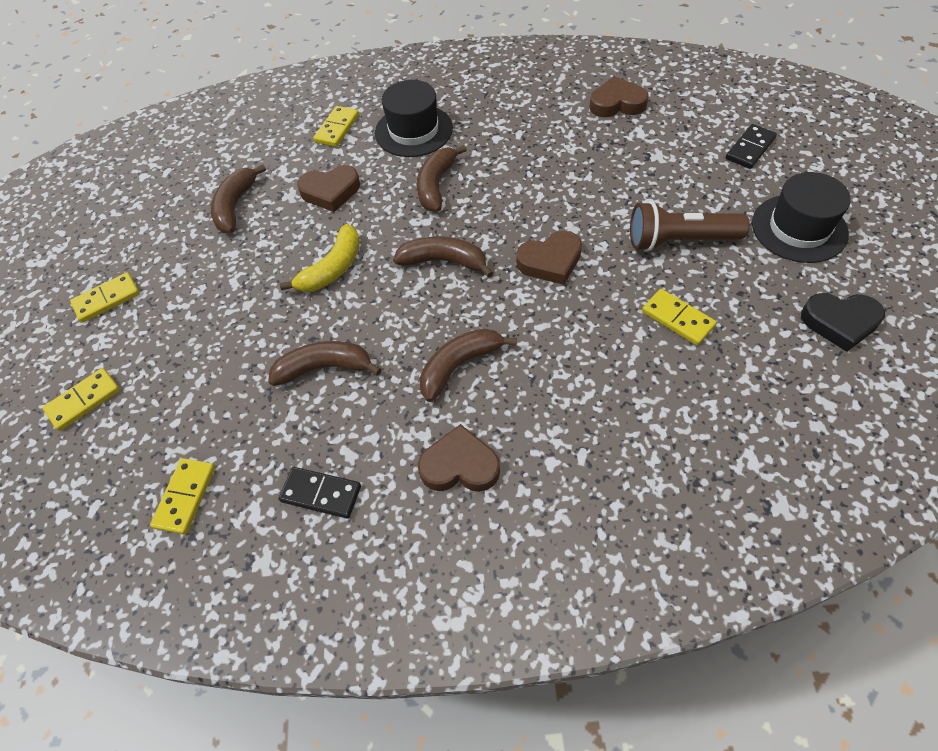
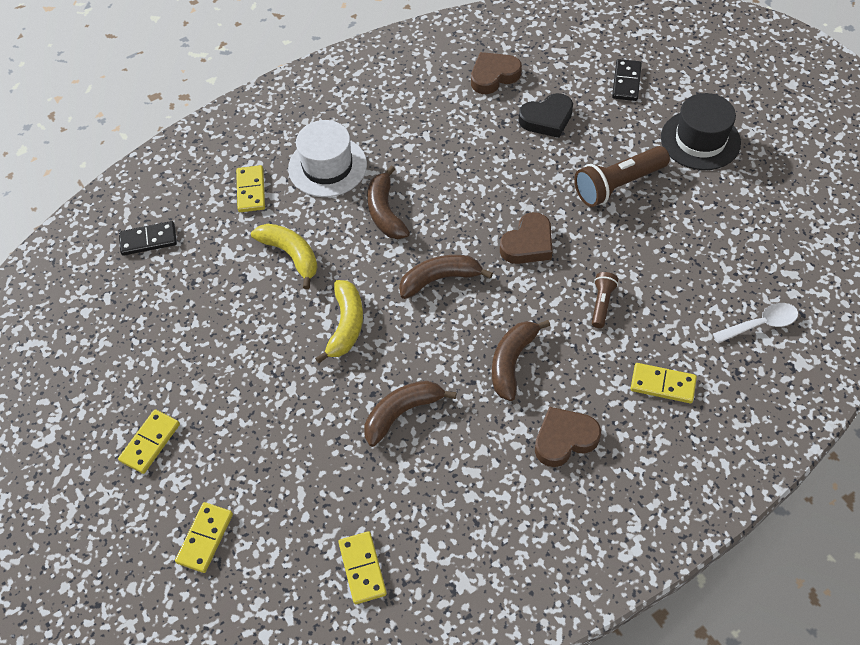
camera: 30 degrees left, 0 degrees up
(235, 206) = (208, 304): brown banana -> none
(321, 493) = (472, 511): black domino -> black domino (148, 240)
(330, 192) = (291, 255): brown heart -> yellow banana
(413, 130) = (327, 166): black hat -> white hat
(588, 347) = (602, 303): none -> brown flashlight
(677, 319) = (654, 252): yellow domino -> yellow domino (662, 384)
(756, 443) = (761, 324): none -> white spoon
(840, 322) = (768, 207): black heart -> black heart (547, 119)

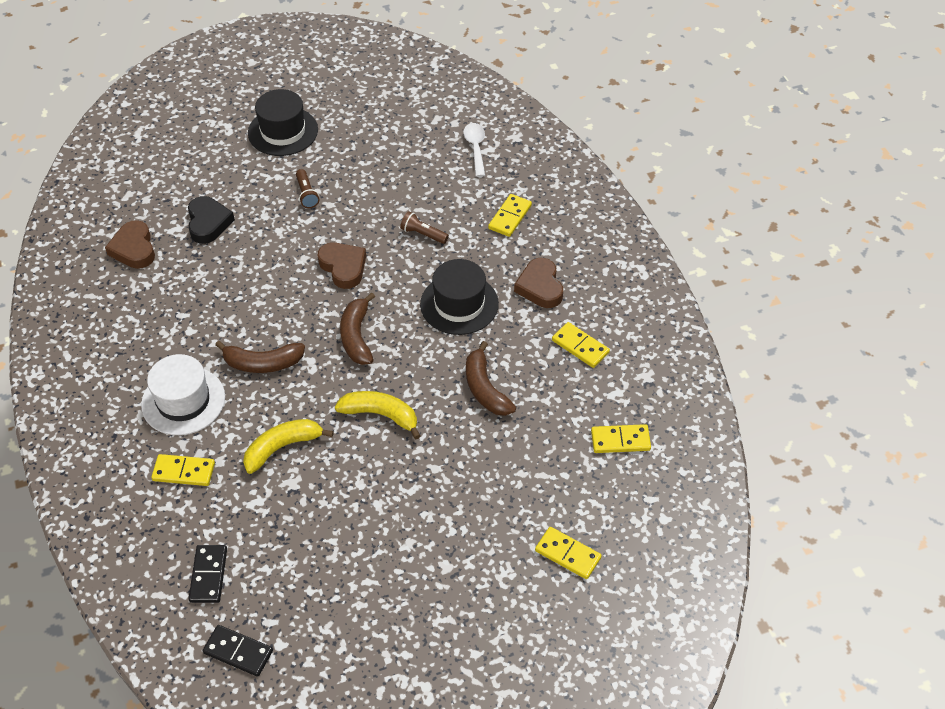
camera: 80 degrees left, 5 degrees down
(150, 442) = (458, 592): yellow domino -> yellow domino (580, 346)
(512, 362) = (459, 304): brown banana -> black hat
(618, 185) = (306, 194): brown flashlight -> brown flashlight, size x0.53
(626, 82) = (193, 159): black domino -> black domino (238, 652)

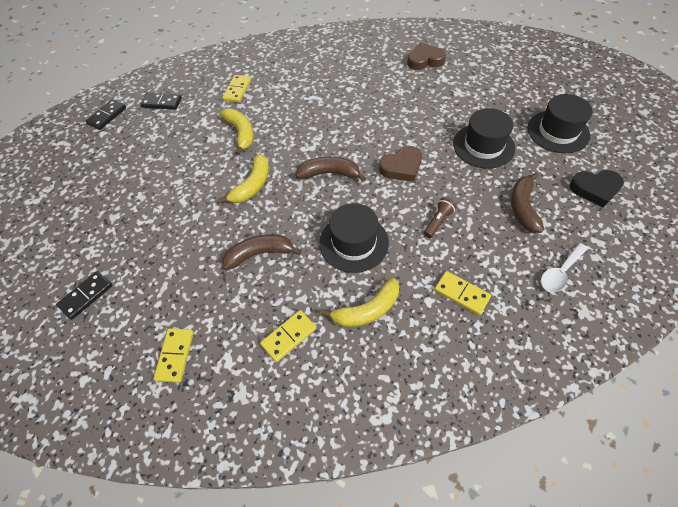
camera: 100 degrees right, 5 degrees up
(183, 401) = (291, 88): white hat -> none
(208, 223) = (450, 93): black heart -> black heart (595, 189)
(262, 363) = (314, 123): brown banana -> brown banana (522, 207)
(306, 194) = (483, 146): brown flashlight -> black hat
(475, 148) = (560, 272): white spoon -> white spoon turned 135 degrees clockwise
(540, 287) = (367, 310): brown heart -> yellow banana
(567, 554) = (86, 296): yellow domino -> black domino

